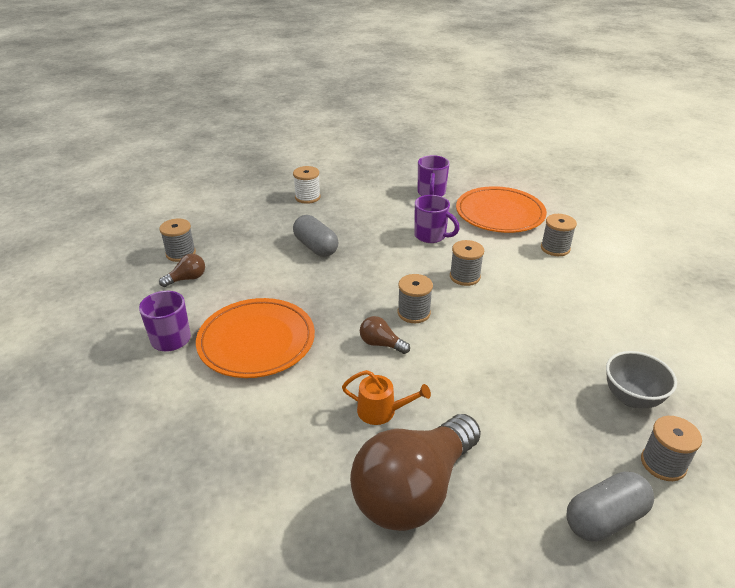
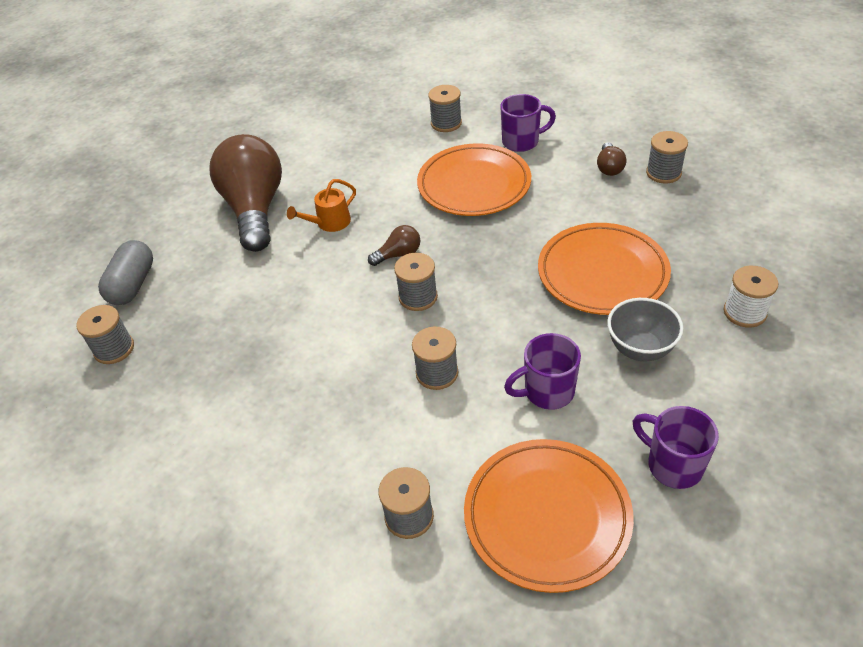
camera: 130 degrees right, 10 degrees up
(157, 408) = (446, 123): none -> grey spool
(316, 247) = (602, 273): grey capsule -> orange plate
(632, 398) = (169, 382): grey bowl -> grey bowl (640, 349)

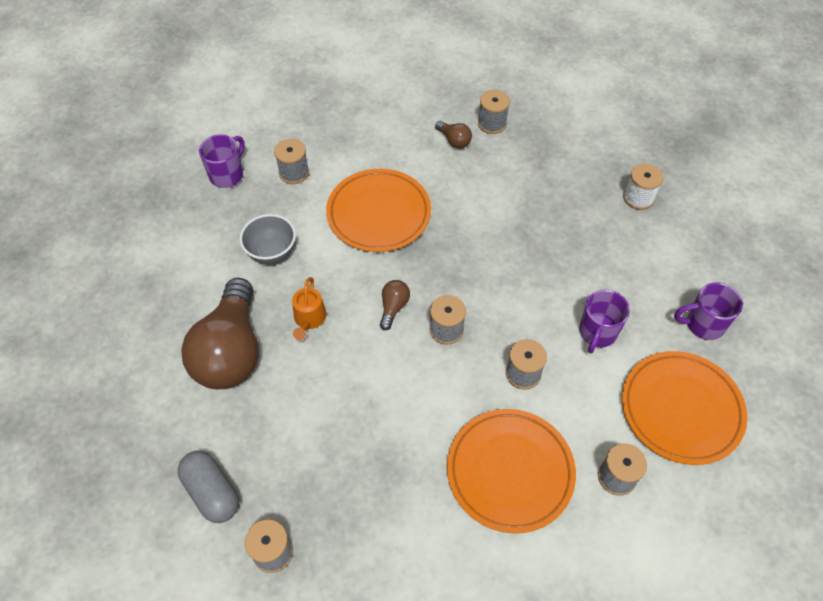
camera: 50 degrees left, 10 degrees up
(255, 209) = (231, 351): brown light bulb -> brown light bulb turned 120 degrees counterclockwise
(522, 142) = (371, 155): purple mug -> purple mug (227, 175)
(602, 273) = (537, 226): orange plate -> orange plate (510, 471)
(640, 349) = (613, 264): grey bowl -> grey bowl (272, 253)

